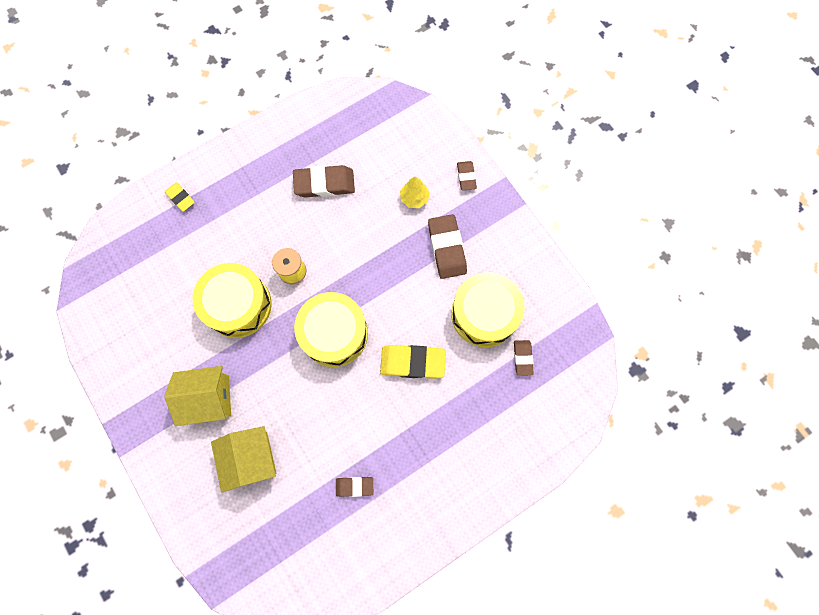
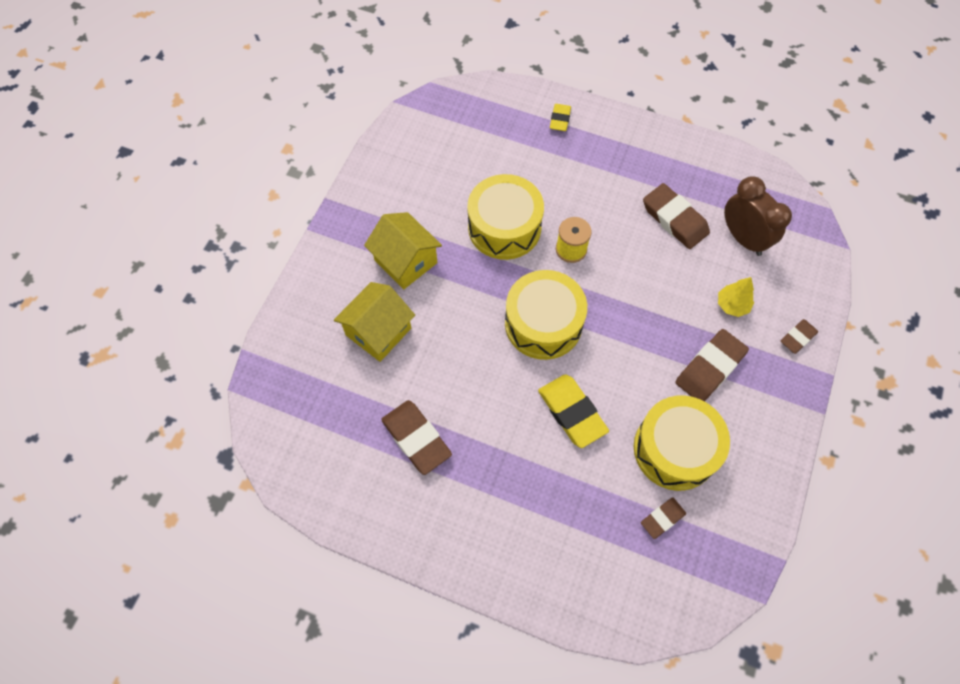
camera: 55 degrees right, 10 degrees down
(354, 486) = (416, 438): brown eraser -> brown eraser, size x1.76
(373, 151) = (743, 238): none -> brown clock

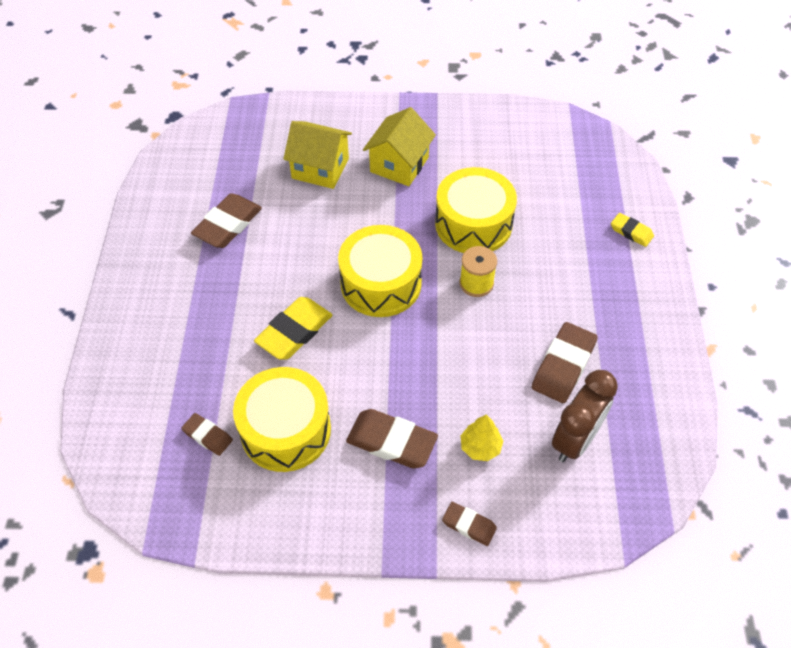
camera: 70 degrees right, 10 degrees down
(560, 119) = (631, 232): yellow eraser -> yellow eraser turned 45 degrees clockwise

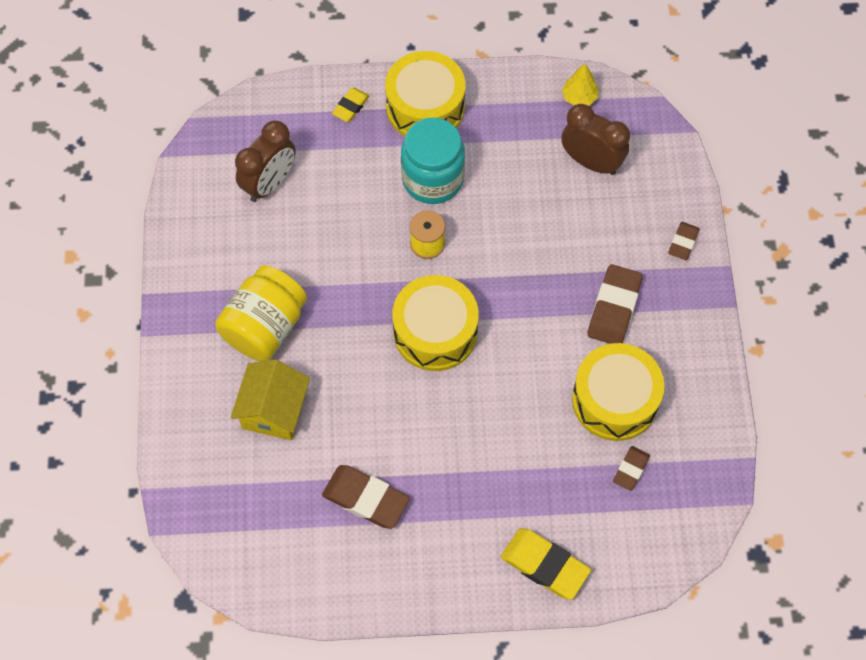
camera: 95 degrees left, 10 degrees up
(294, 331) = (503, 407): yellow eraser -> yellow eraser (544, 565)
(399, 164) = (265, 327): yellow house -> yellow jar
(473, 224) = (349, 248): yellow drum -> yellow drum (425, 107)
(480, 447) = (609, 236): yellow tree -> yellow tree (579, 97)
(543, 171) = (269, 183): none -> brown clock
(550, 292) = (432, 179): none -> turquoise jar
(563, 366) = (516, 169): brown eraser -> none

